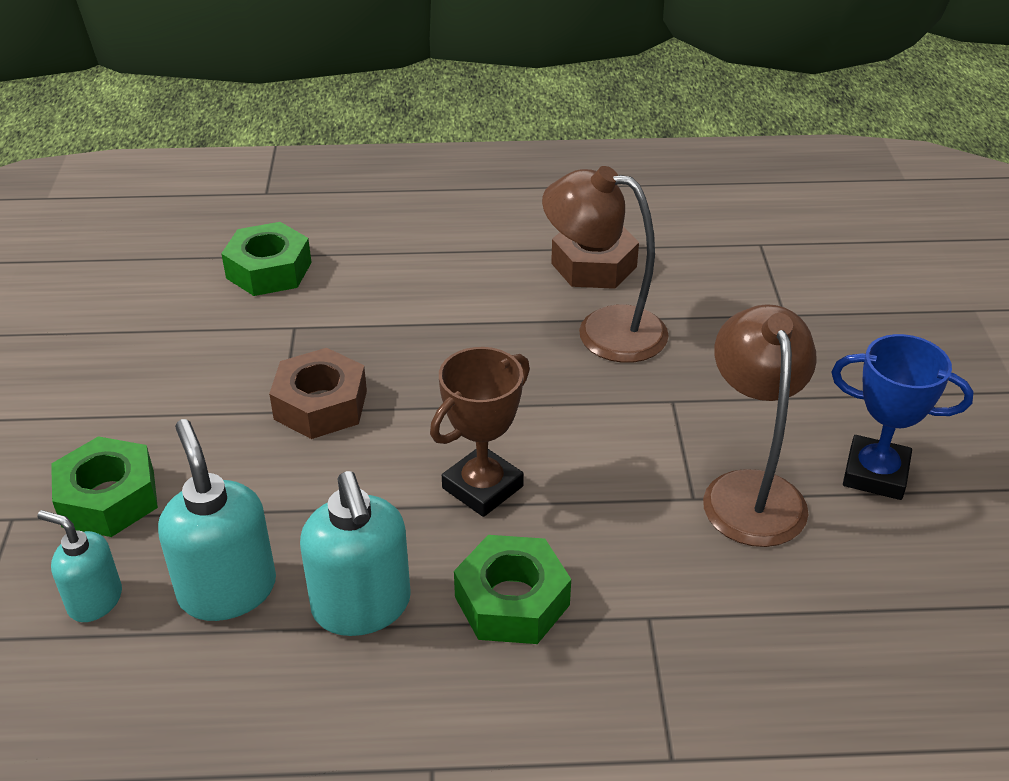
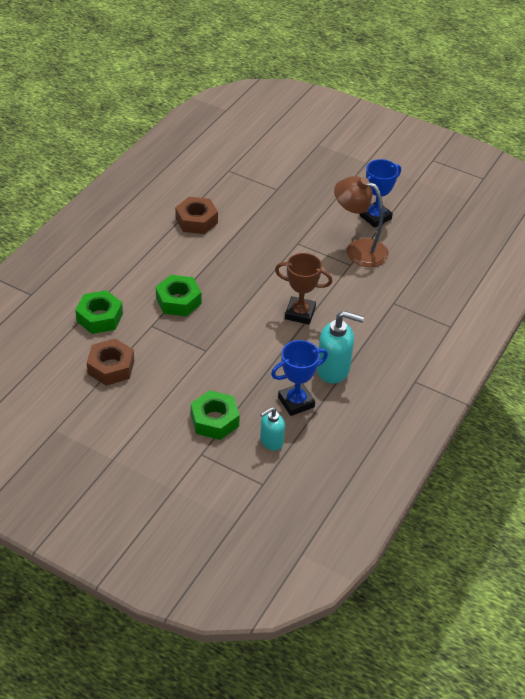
camera: 60 degrees left, 5 degrees up
(227, 590) = (296, 402): turquoise soap dispenser -> blue trophy
(321, 405) = (212, 337): brown nut -> brown nut (111, 367)
(482, 487) = (300, 313): brown trophy -> brown trophy turned 60 degrees counterclockwise
(512, 601) = (361, 331): green nut -> green nut (178, 301)
(603, 330) = (240, 239): brown lamp -> none

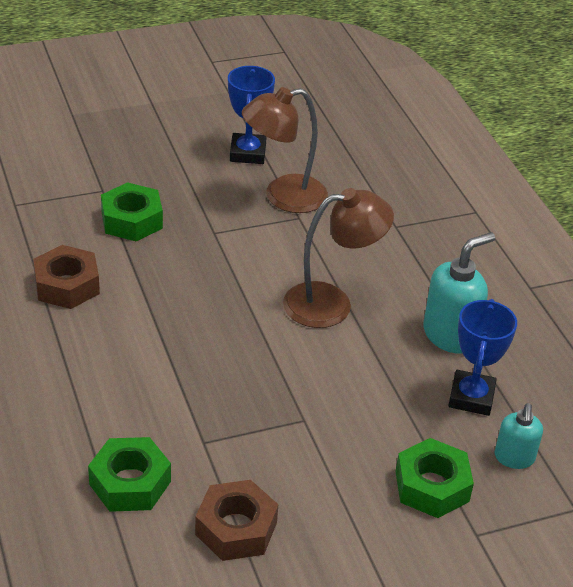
camera: 50 degrees left, 5 degrees down
(178, 301) = (189, 390): green nut -> green nut (132, 220)
(300, 313) = (331, 303): brown trophy -> brown lamp

